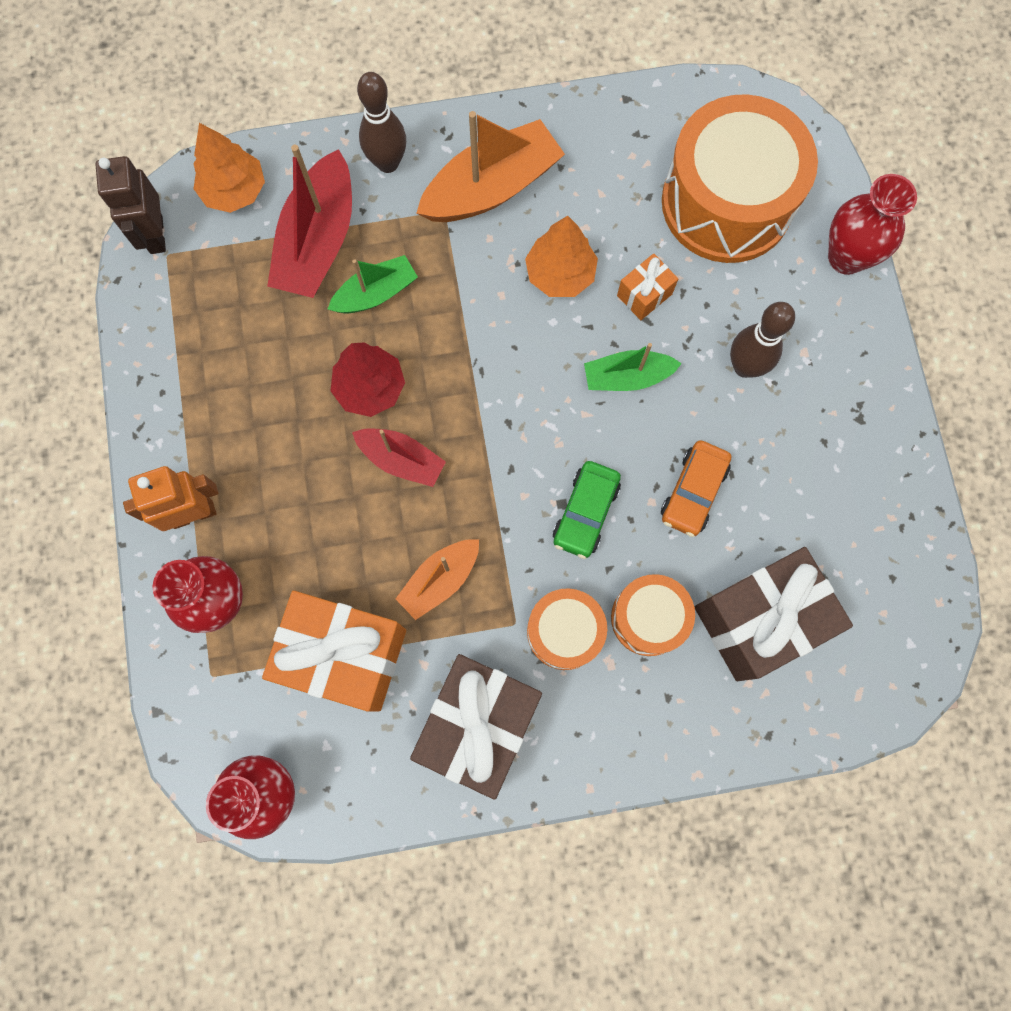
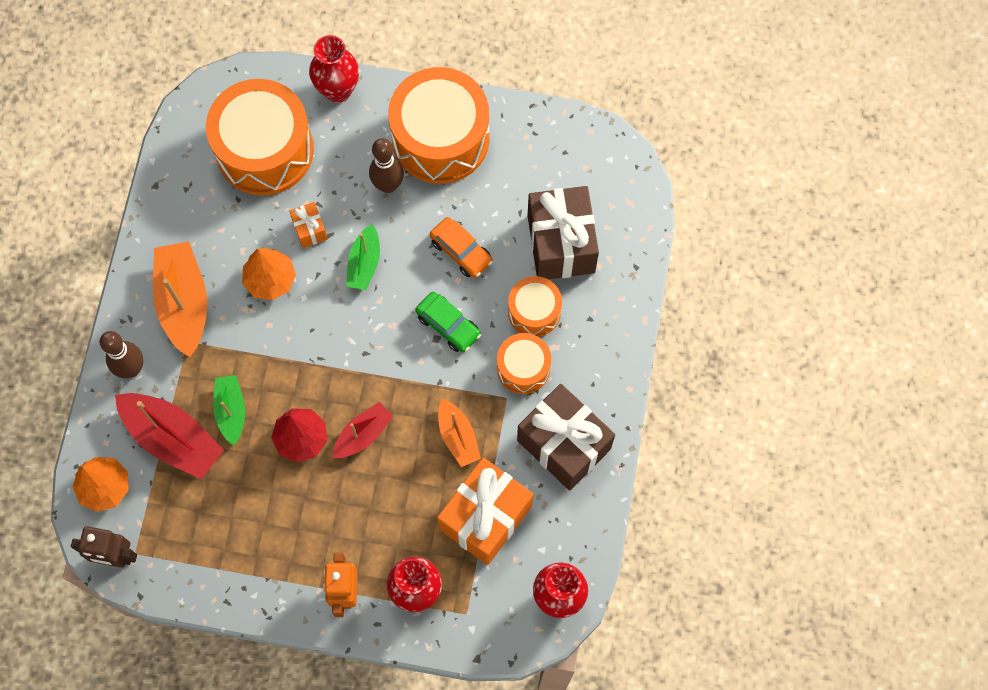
camera: 70 degrees left, 5 degrees down
(838, 408) = (440, 138): none -> orange drum

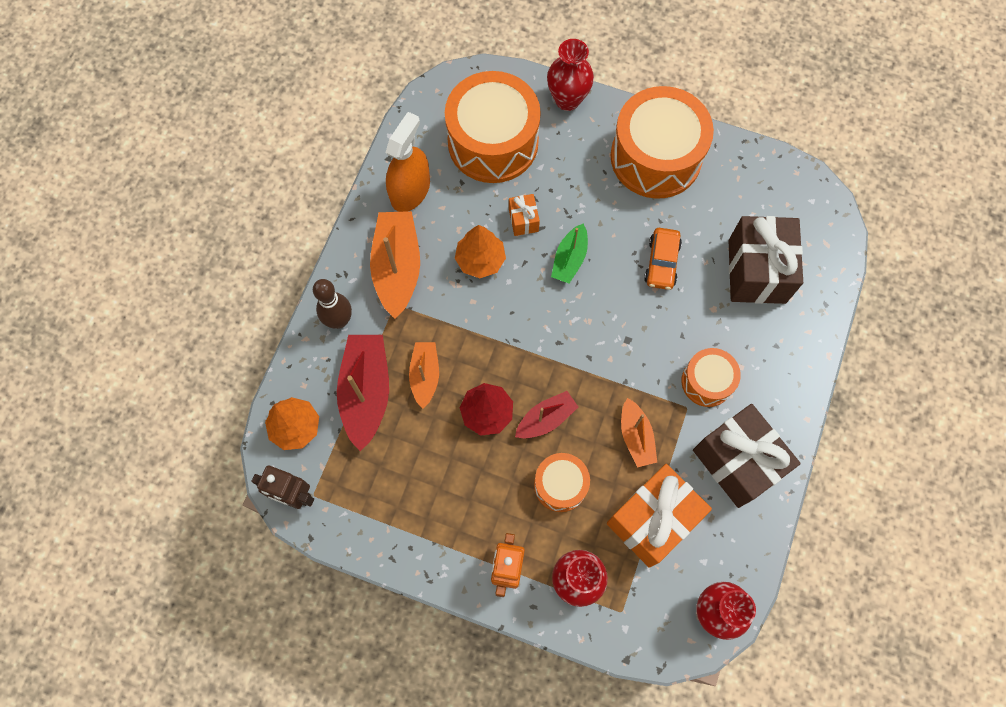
camera: 10 degrees right, 0 degrees up
(172, 439) = (366, 392): red boat -> red boat turned 135 degrees counterclockwise
(184, 217) = (410, 190): none -> orange spray bottle
(231, 411) = (425, 375): green boat -> orange boat
(388, 185) = (601, 191): brown bowling pin -> none
(448, 325) = (640, 329): green car -> none
(461, 251) = (661, 263): orange car -> orange car turned 45 degrees clockwise
(534, 311) = (724, 330): orange drum -> orange drum (560, 485)

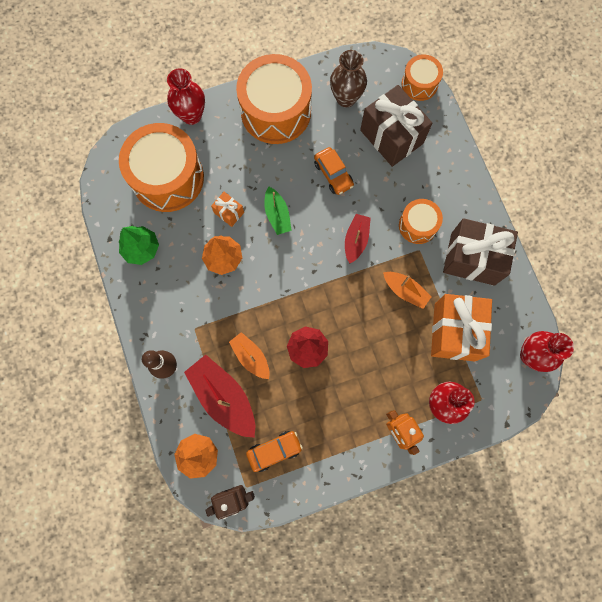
camera: 40 degrees left, 5 degrees up
(369, 484) = (274, 451): none -> orange car
(397, 268) = (176, 304): orange boat -> none
(410, 190) = (141, 249): orange spray bottle -> green tree
(546, 419) = (345, 323): red boat -> red boat (356, 240)
(560, 485) = (386, 356): orange drum -> orange drum (419, 84)
(741, 197) = (346, 98): none -> brown vase

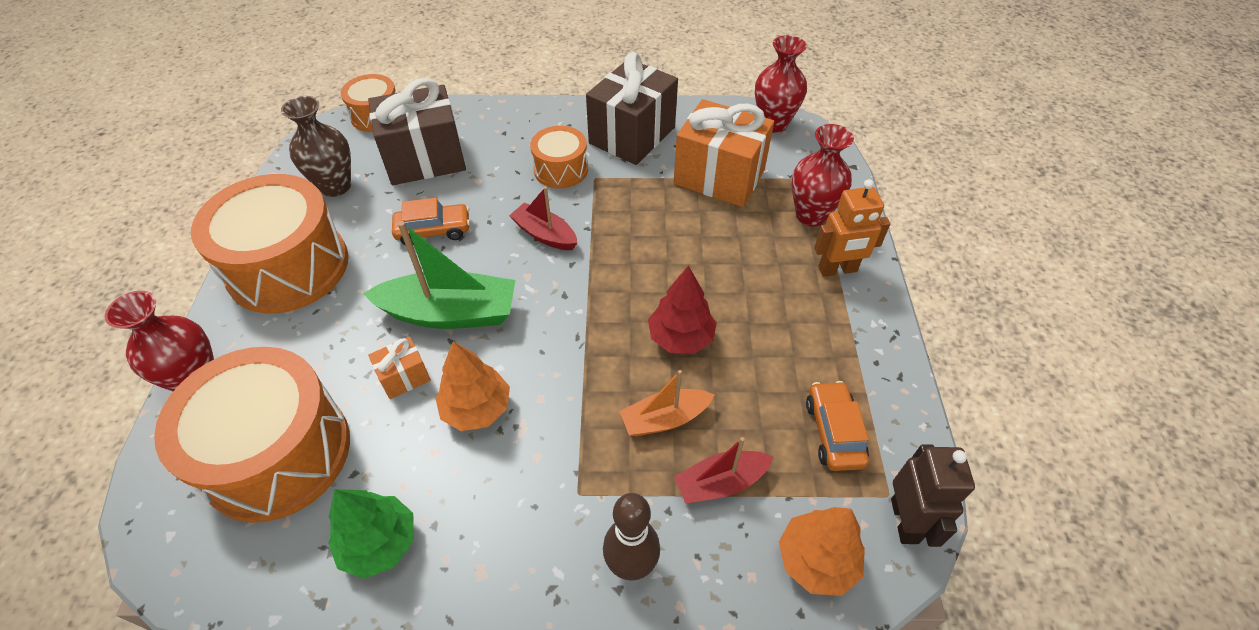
camera: 70 degrees left, 25 degrees down
(224, 397) = (720, 483): red boat -> red boat, size x0.59
(277, 215) = (450, 313): green boat -> green boat, size x1.71
(405, 291) = (643, 206): orange boat -> none

